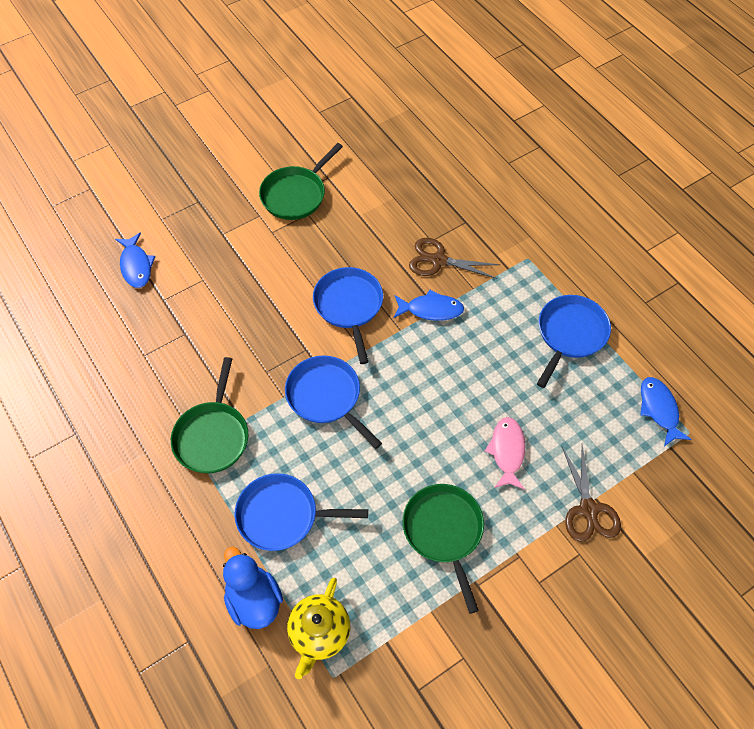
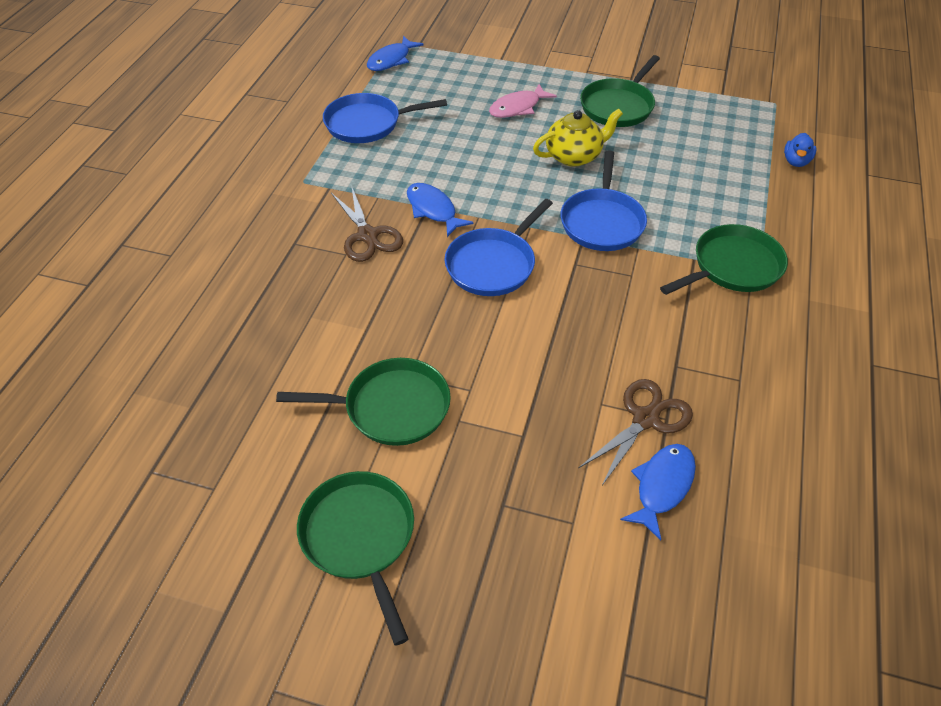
camera: 130 degrees left, 10 degrees down
(240, 145) = (360, 537): none -> green pan
(254, 600) = (796, 161): blue duck -> blue duck, size x0.59
(282, 515) = (726, 184): blue pan -> none
(319, 633) = (764, 122): yellow teapot -> yellow teapot (574, 156)
(588, 509) = (513, 58): brown scissors -> brown scissors (645, 419)

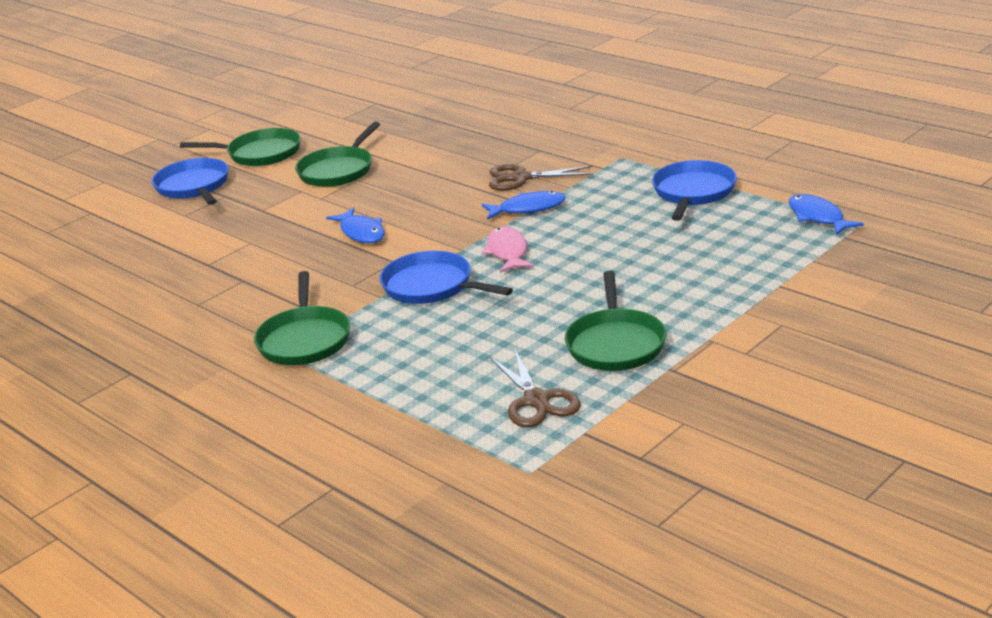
camera: 120 degrees right, 20 degrees down
(493, 264) = (432, 225): blue pan -> blue pan (194, 187)
(517, 108) = (661, 277): pink fish -> pink fish (507, 252)
(574, 156) = (544, 293): yellow teapot -> none
(618, 106) = (615, 344): green pan -> green pan turned 150 degrees counterclockwise
(645, 419) = (217, 256): brown scissors -> brown scissors (536, 400)
(662, 486) = (165, 249): blue fish -> blue fish (361, 233)
(796, 161) = (404, 439): blue duck -> none

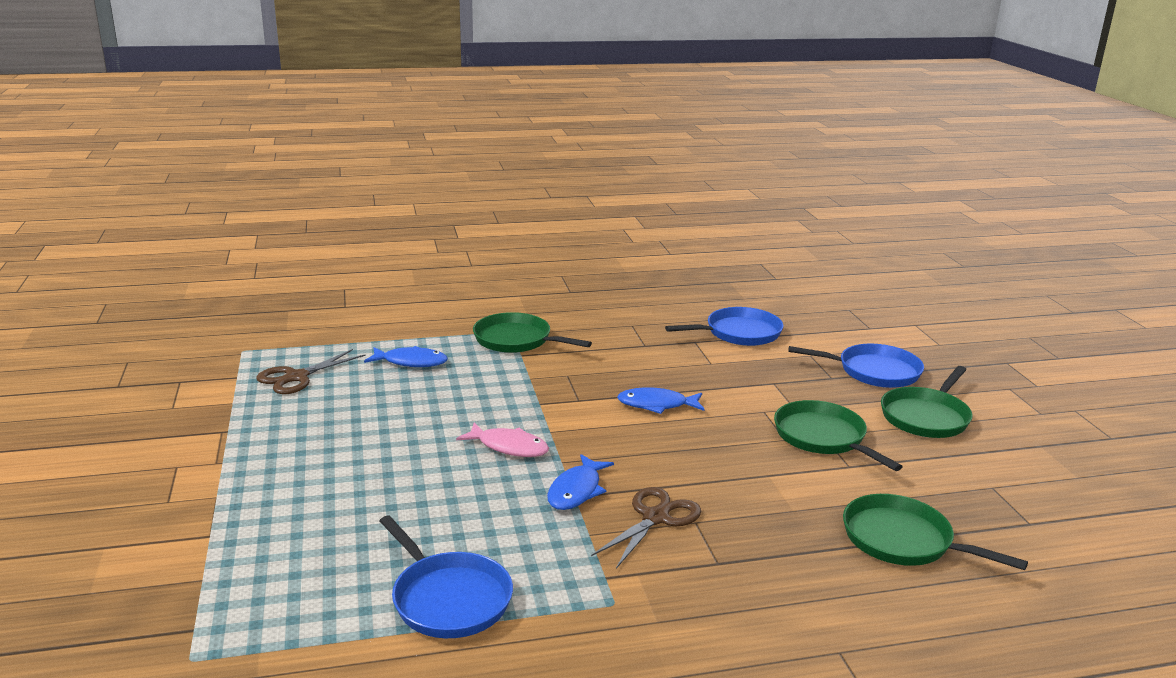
camera: 120 degrees right, 5 degrees down
(432, 286) = (509, 399): blue pan -> blue pan (739, 333)
(536, 400) = (297, 377): brown scissors -> brown scissors turned 60 degrees counterclockwise
(615, 344) = (294, 427): green pan -> green pan (903, 540)
(818, 217) = (254, 642): blue fish -> blue fish (411, 362)

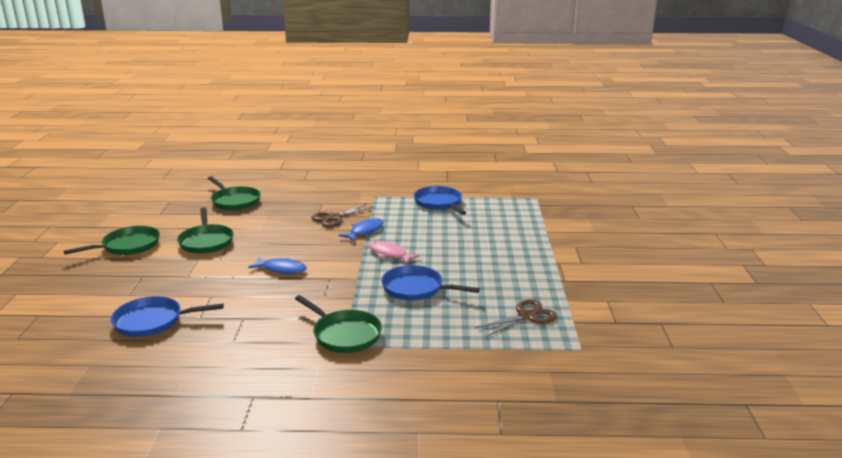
camera: 165 degrees left, 0 degrees up
(411, 362) = (438, 321): blue fish -> none
(874, 371) = (106, 277): blue pan -> blue pan (416, 288)

